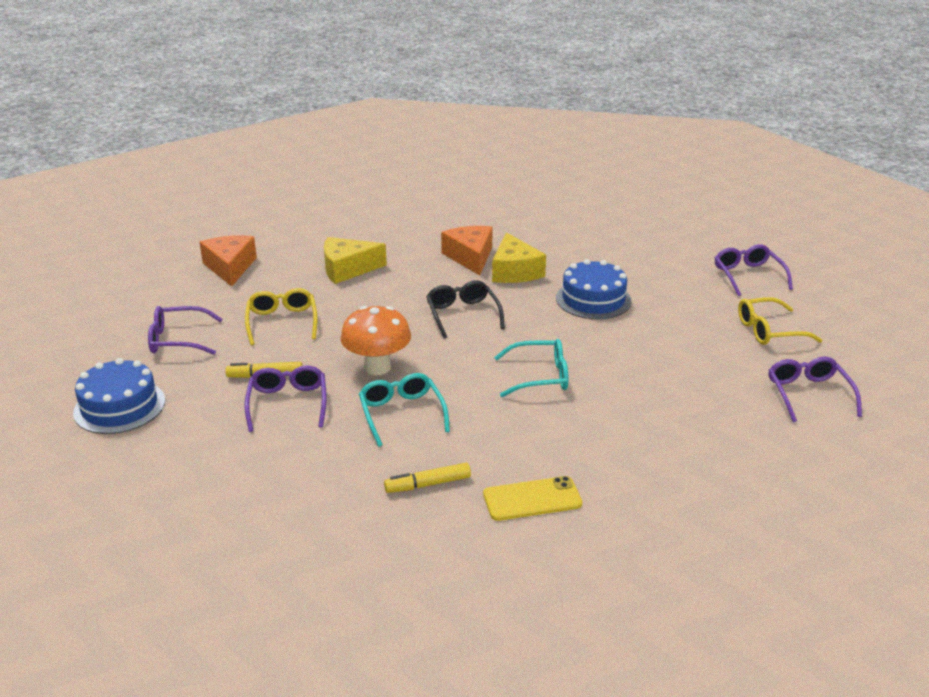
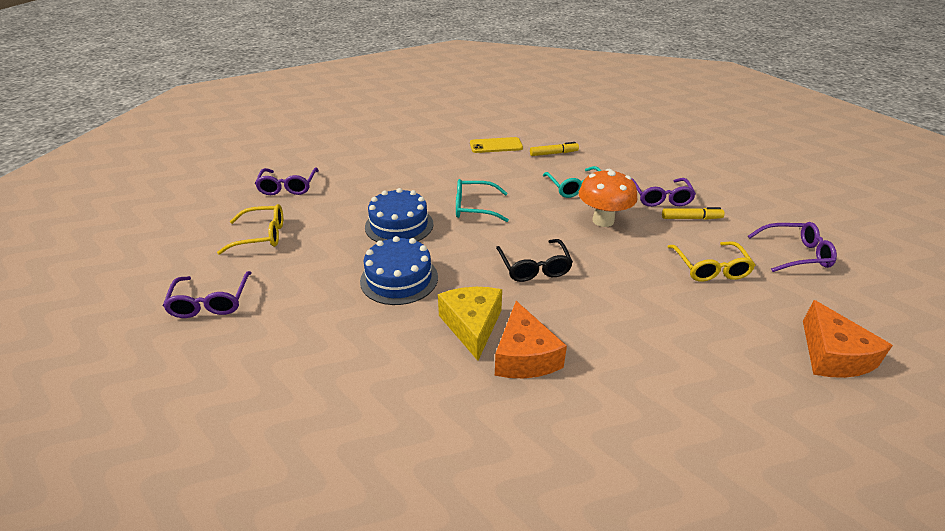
camera: 175 degrees left, 5 degrees up
(119, 406) = (783, 201): blue cake -> blue cake (399, 225)
(347, 269) = (678, 342): yellow cheese -> none

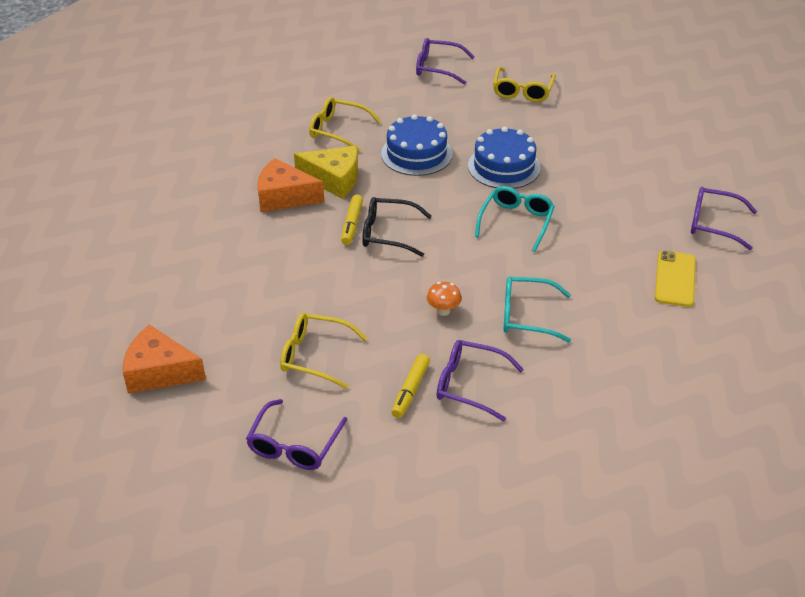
camera: 110 degrees right, 5 degrees up
(288, 187) = (612, 109): purple glasses -> purple glasses (713, 224)
(373, 351) = (338, 130): none -> yellow glasses
(553, 153) = (633, 328): yellow marker -> yellow marker (352, 224)
(603, 220) = (443, 311): orange mushroom -> orange mushroom, size x0.50

